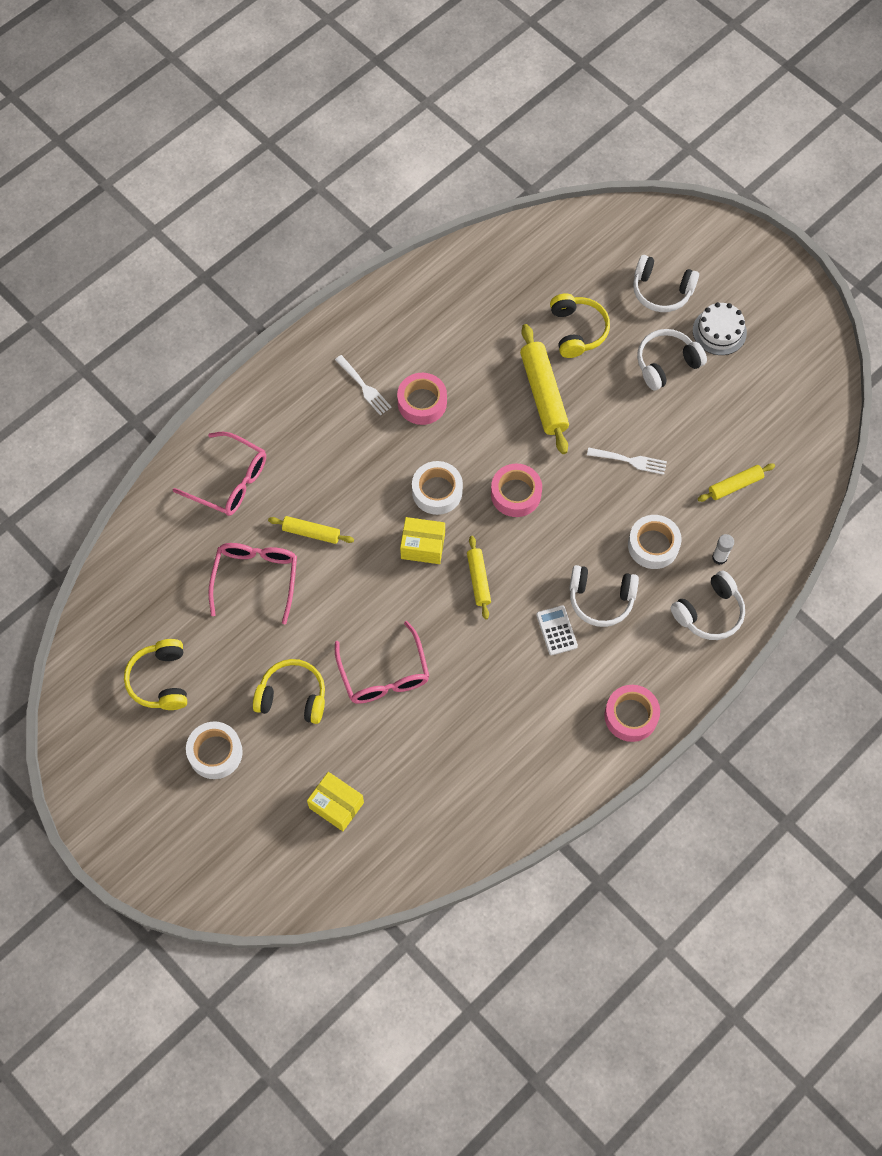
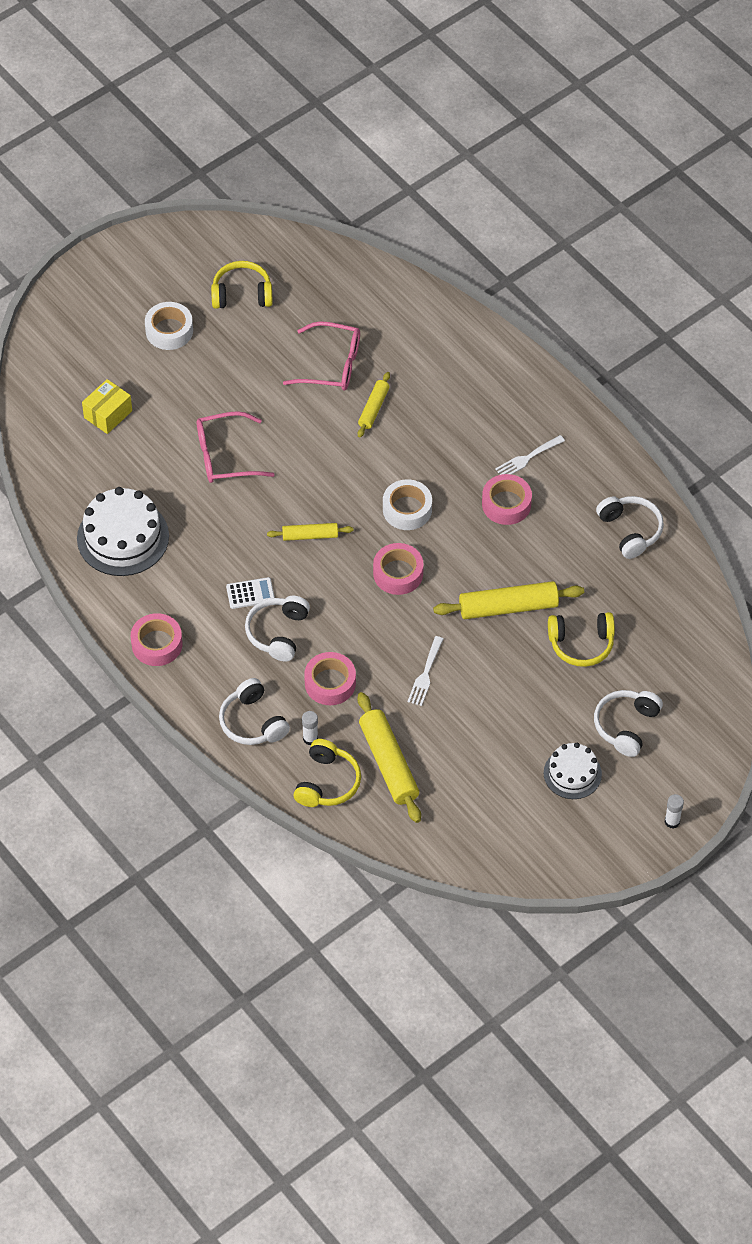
camera: 95 degrees right, 10 degrees down
(230, 481) = (433, 349): pink glasses -> none
(292, 696) = (213, 387): yellow headphones -> yellow headphones (327, 782)
(423, 546) = (350, 494): yellow box -> none
(500, 767) = (123, 537): none -> white cake
(653, 545) = (330, 683): white tape -> pink tape
(666, 364) = (536, 720): white headphones -> white headphones (630, 530)
(735, 485) = (389, 763): yellow rolling pin -> yellow rolling pin, size x1.73
(755, 252) = (672, 821): none -> white glue stick

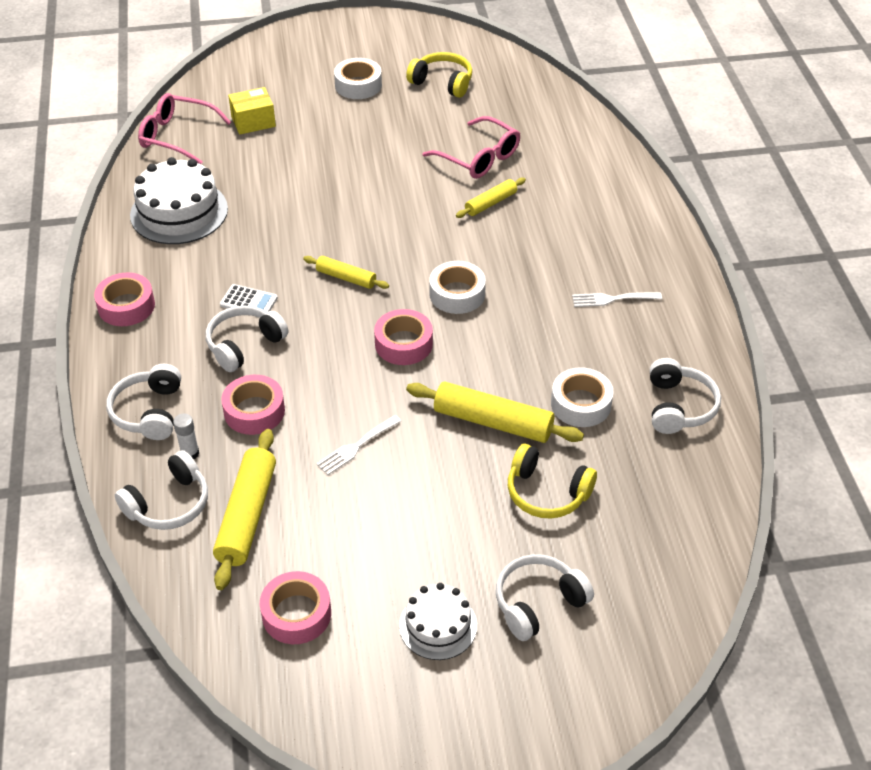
camera: 30 degrees right, 10 degrees down
(225, 456) = (324, 187): pink glasses -> pink glasses (177, 136)
(327, 782) = (169, 504): yellow headphones -> white headphones
(506, 504) = (561, 329): pink tape -> pink tape (296, 614)
(560, 562) = (581, 404): none -> white tape
(672, 821) = (519, 744): white glue stick -> none

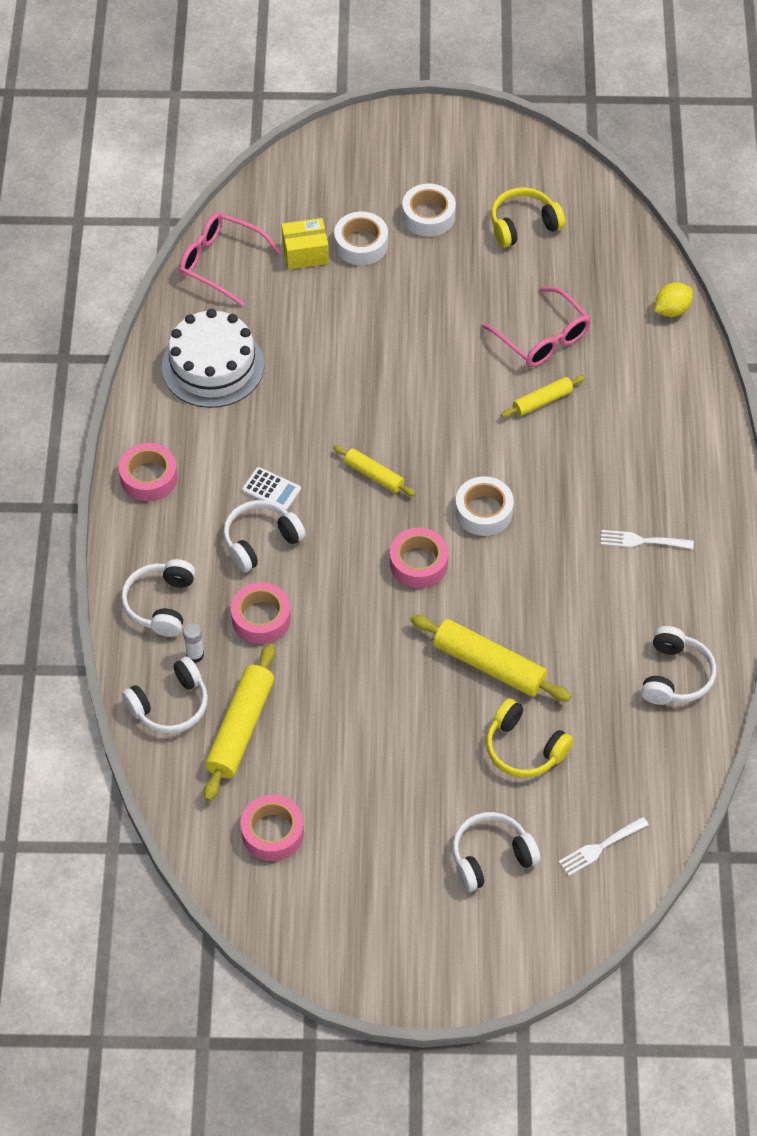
camera: 10 degrees right, 10 degrees up
(356, 447) = (353, 672): white fork -> white fork (600, 847)
(438, 625) = (396, 863): white cake -> none
(442, 82) = (523, 225): yellow headphones -> yellow headphones turned 60 degrees counterclockwise
(581, 404) = (579, 658): white tape -> white tape (361, 244)
(587, 126) = (672, 310): none -> yellow lemon

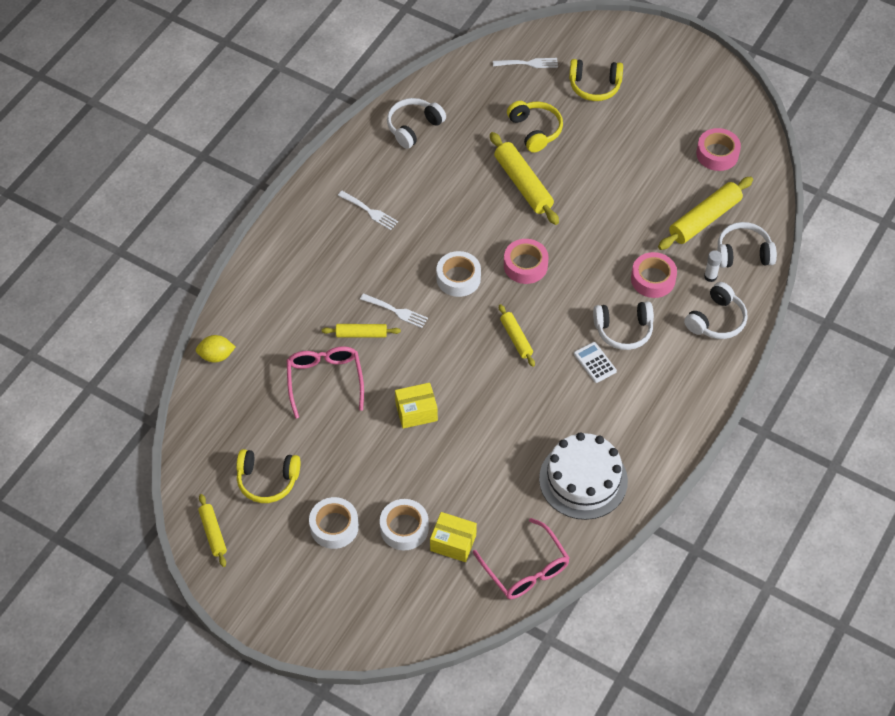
camera: 150 degrees left, 0 degrees up
(149, 477) = (678, 414): pink tape -> none
(426, 351) = (416, 412): none -> yellow box
(491, 857) = (594, 86): white headphones -> yellow headphones
(524, 442) = (396, 311): none -> white fork
(536, 161) = (213, 533): none -> yellow rolling pin

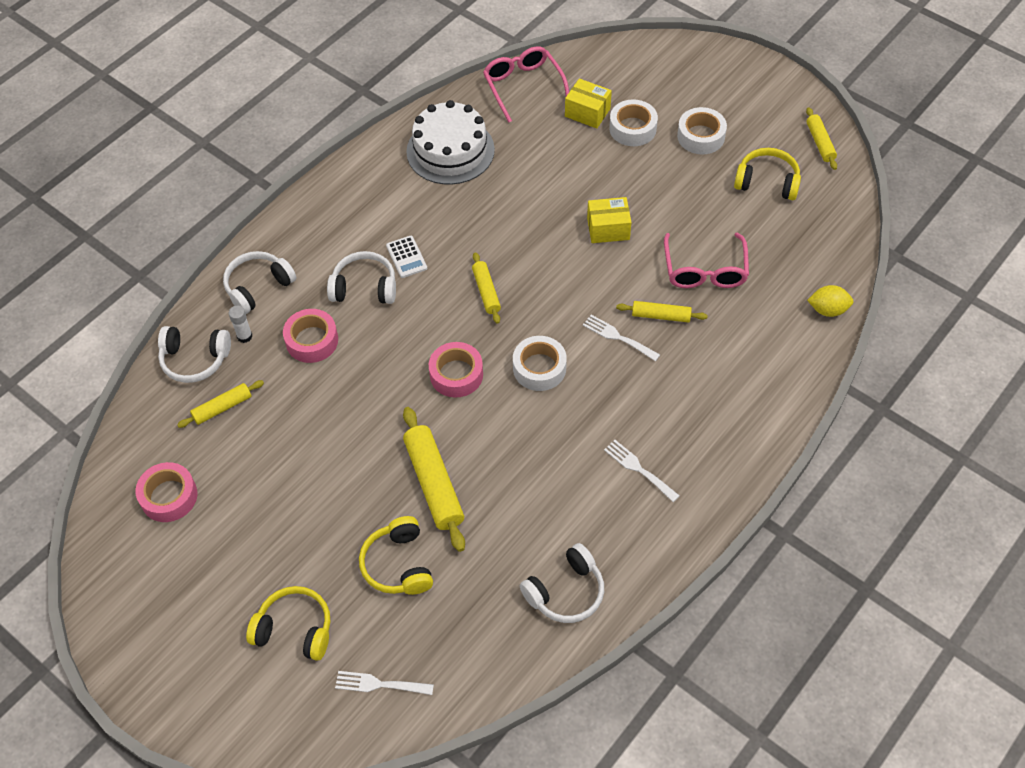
camera: 170 degrees left, 0 degrees up
(704, 219) = (222, 408): yellow rolling pin -> yellow rolling pin, size x0.58

